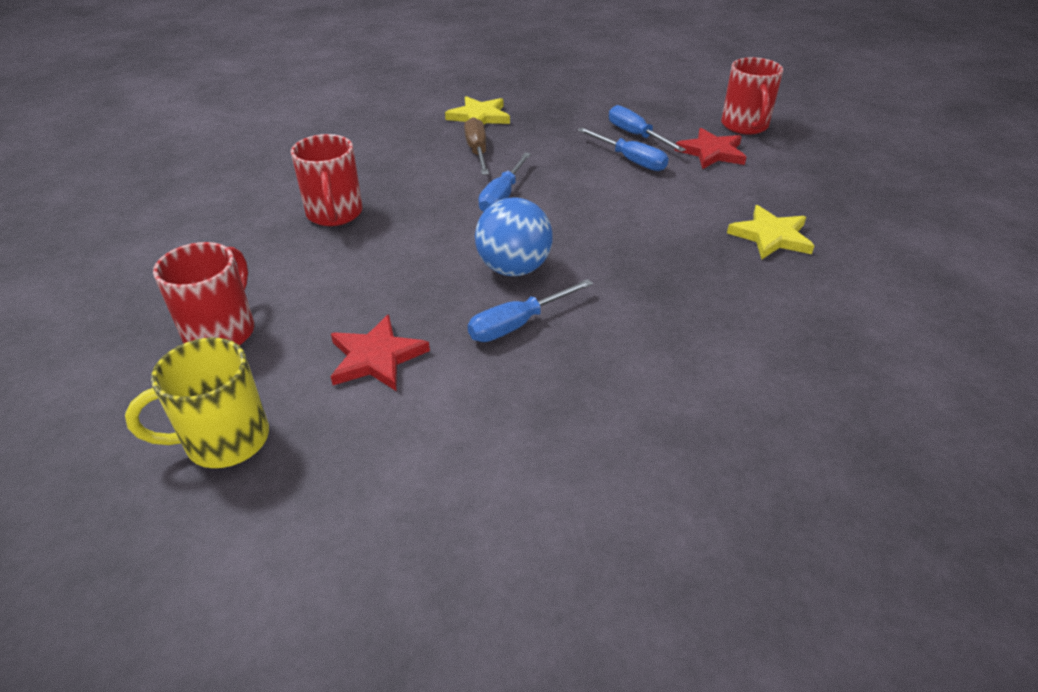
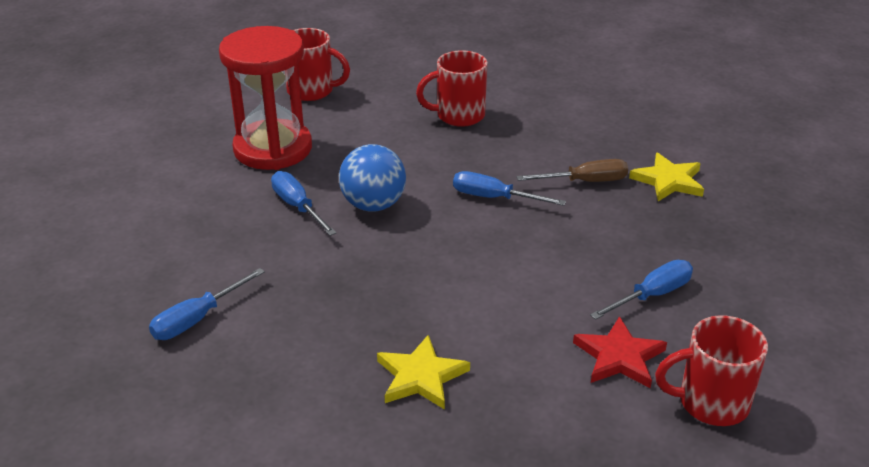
camera: 90 degrees right, 5 degrees down
(224, 440) = (212, 106): yellow mug -> none
(376, 357) = (273, 149): red star -> red hourglass
(630, 160) = (584, 286): blue screwdriver -> blue screwdriver (197, 319)

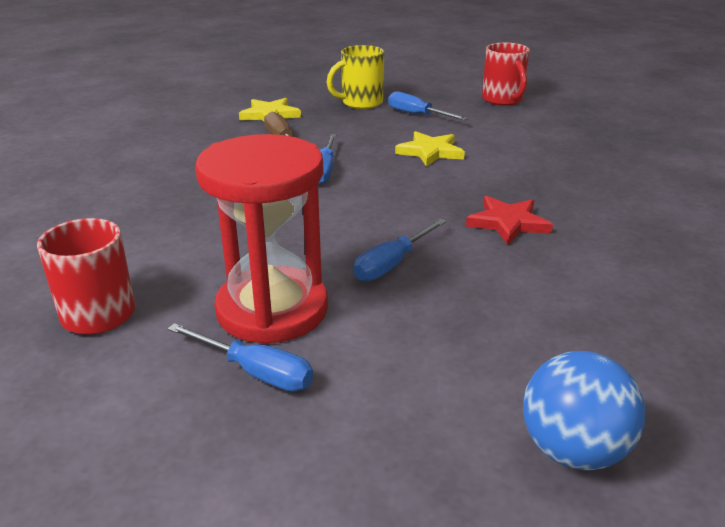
camera: 105 degrees left, 5 degrees down
(197, 319) = (612, 279): blue screwdriver -> blue screwdriver (255, 372)
(373, 205) = (364, 222): blue ball -> blue ball (573, 450)
(421, 376) = (569, 172): yellow star -> yellow star (430, 152)
(458, 116) = (169, 202): red mug -> none
(619, 357) = (486, 120): red star -> red star (508, 223)
(707, 255) = (360, 103): none -> yellow mug

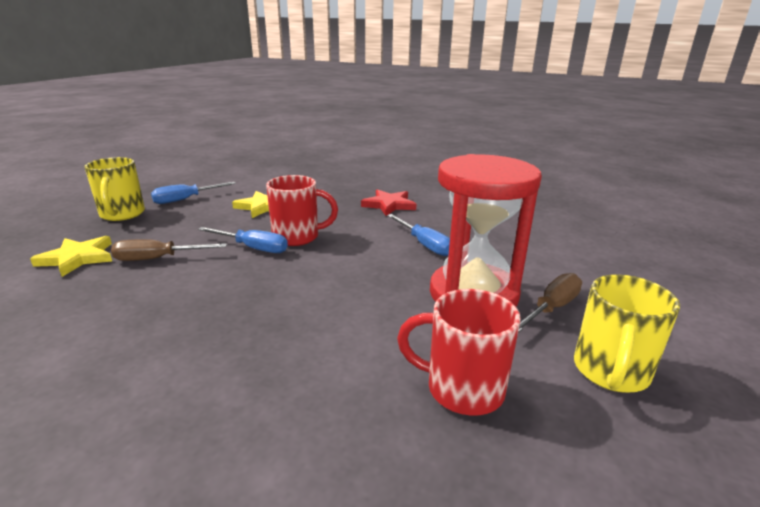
camera: 75 degrees left, 5 degrees down
(124, 413) = (610, 372): none -> yellow mug
(255, 372) = (551, 308): blue screwdriver -> brown screwdriver
(503, 100) = (201, 172): red mug -> red mug (297, 237)
(573, 450) = (600, 232): blue ball -> none

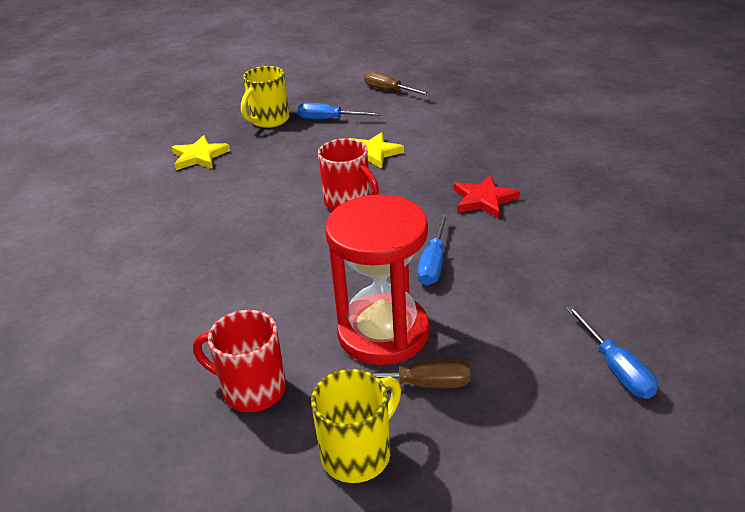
camera: 50 degrees right, 10 degrees up
(158, 259) = (237, 179): brown screwdriver -> brown screwdriver (389, 91)
(253, 248) = (303, 198): blue screwdriver -> blue screwdriver (615, 368)
(462, 389) = (252, 389): red mug -> red mug turned 45 degrees counterclockwise
(610, 372) = (358, 453): yellow mug -> yellow mug turned 150 degrees clockwise

